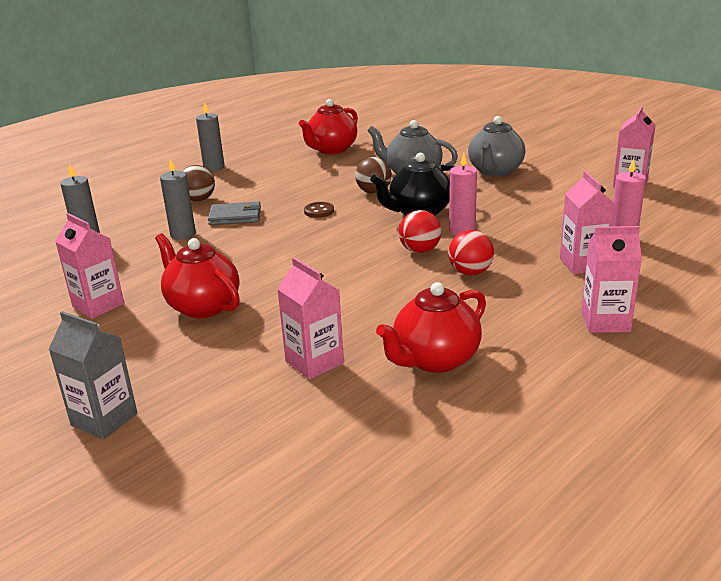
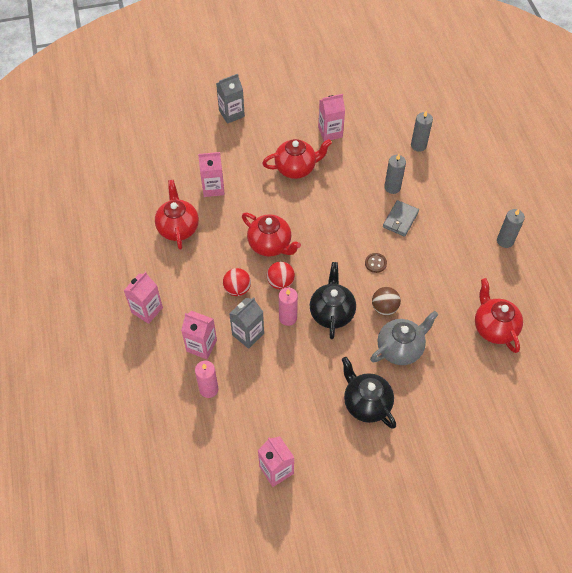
camera: 120 degrees right, 30 degrees up
(199, 200) = (444, 212): brown ball -> none
(370, 276) = (270, 245): none -> red teapot
(495, 171) = (366, 403): grey teapot -> black teapot
(520, 244) = (248, 334): none -> grey carton

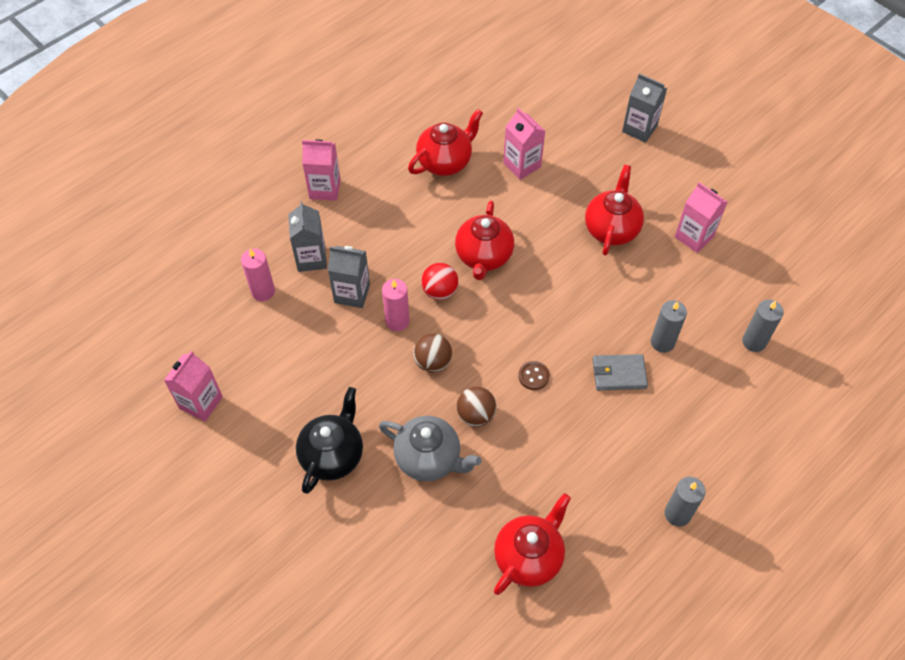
camera: 60 degrees right, 0 degrees up
(201, 346) = (311, 258): pink carton -> grey carton
(237, 289) = (403, 255): red ball -> none
(296, 168) = (611, 229): red teapot -> red teapot turned 120 degrees counterclockwise
(331, 312) = (433, 362): black teapot -> brown ball

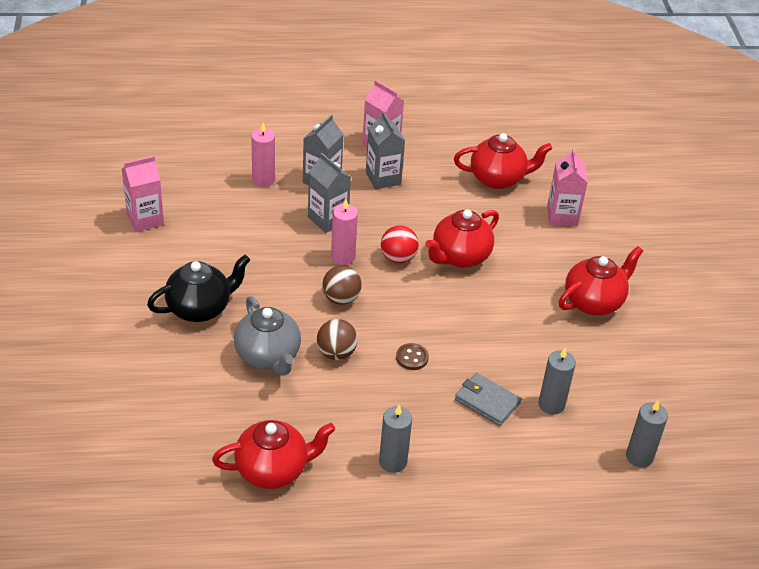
camera: 35 degrees right, 15 degrees down
(639, 129) = (700, 249): grey carton -> grey carton (383, 178)
(677, 514) = (429, 527): grey candle -> grey candle (393, 461)
(694, 236) = (666, 351): pink carton -> none

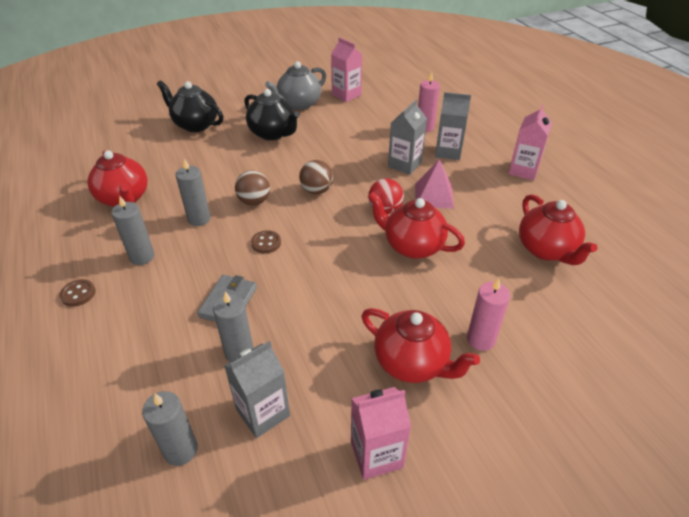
camera: 75 degrees right, 0 degrees up
(130, 379) = (195, 125): none -> black teapot
(268, 357) = (237, 171): grey teapot -> grey teapot (298, 104)
(343, 257) = (366, 181): pink candle -> pink candle (480, 339)
(347, 405) = (199, 219): none -> grey candle
(383, 178) = (479, 181): grey carton -> grey carton (263, 413)
(391, 217) = (434, 196): none -> pink pyramid
(432, 520) = (78, 294): none -> brown button
(562, 216) = (532, 310): pink carton -> pink carton (376, 454)

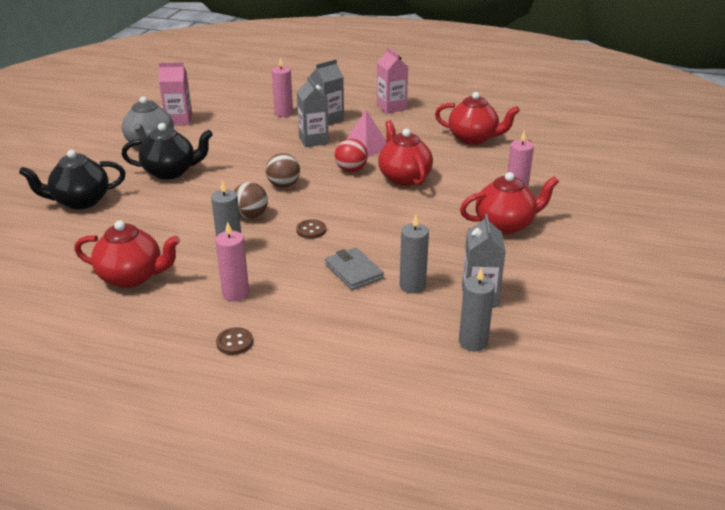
camera: 50 degrees left, 10 degrees down
(142, 257) = (235, 293): grey candle -> pink candle
(376, 454) = (559, 267): pink carton -> none
(412, 246) = (404, 177): red teapot -> red teapot turned 90 degrees clockwise

